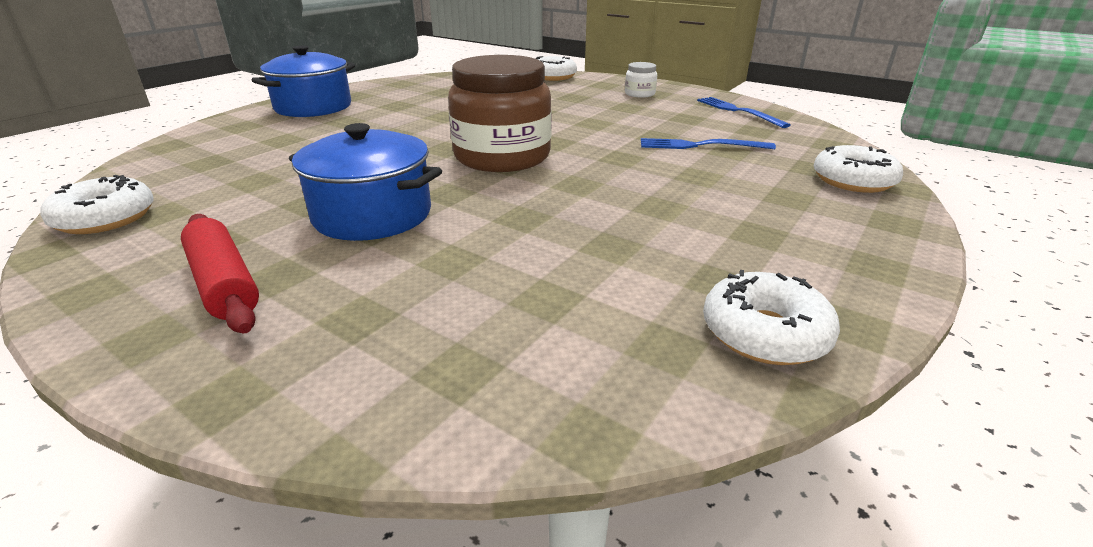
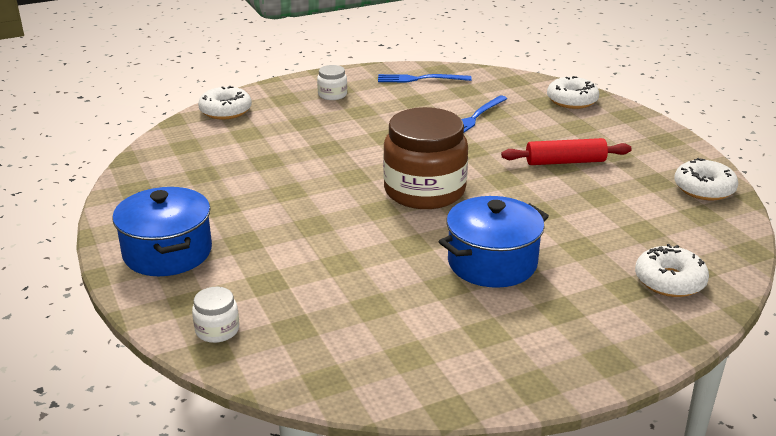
camera: 60 degrees left, 0 degrees up
(105, 218) = (398, 383): white donut -> white donut (669, 281)
(200, 141) = (217, 330): none -> white jar
(224, 284) = (558, 330): red rolling pin -> red rolling pin (565, 162)

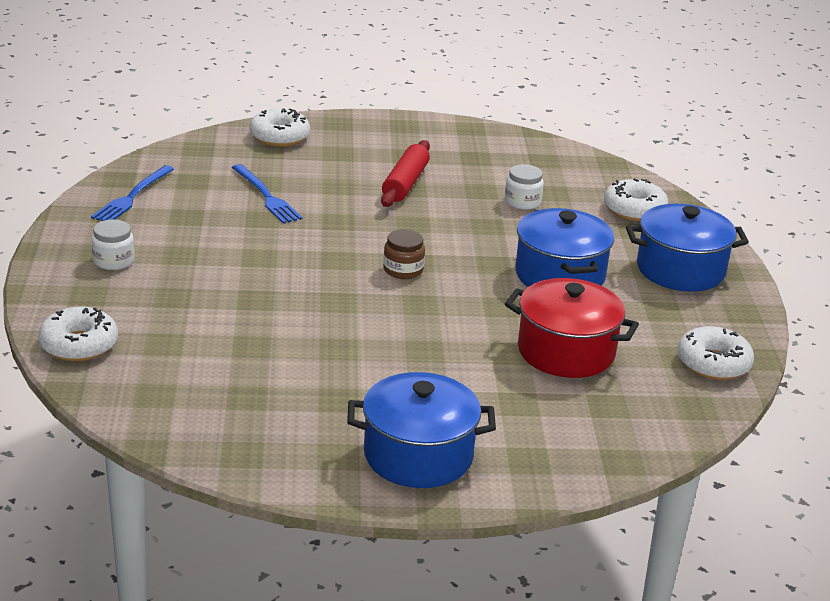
camera: 70 degrees left, 0 degrees up
(217, 330) = (588, 450): white jar -> white jar (522, 202)
(365, 290) = (566, 351): none -> red pot
(424, 191) = (403, 270): brown jar -> brown jar, size x0.43
(579, 330) = (680, 270): none -> blue pot
(704, 189) = (504, 143): white donut -> white donut (713, 363)

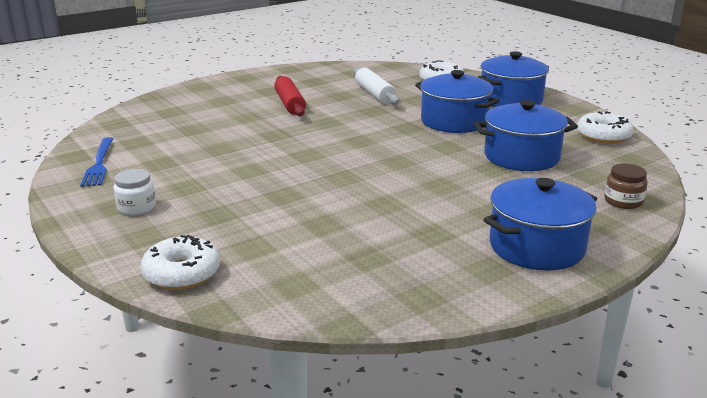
camera: 30 degrees left, 5 degrees down
(266, 196) = (204, 135): blue fork -> none
(279, 136) = (168, 102): white donut -> none
(403, 270) = (358, 147): brown jar -> brown jar (623, 201)
(522, 202) = (374, 94): white jar -> white rolling pin
(566, 351) = (521, 157): red pot -> blue pot

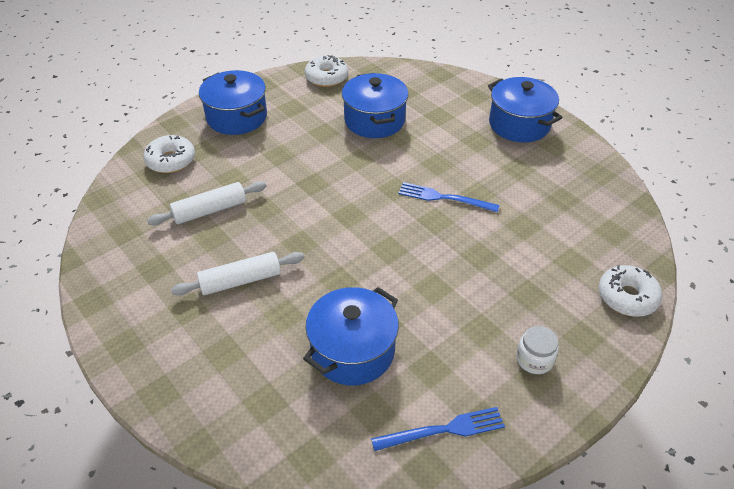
camera: 95 degrees left, 20 degrees up
(290, 104) = (240, 280): red rolling pin -> white rolling pin
(378, 184) = (444, 198): none -> blue fork
(454, 121) = (296, 154): blue pot -> blue pot (352, 351)
(623, 201) = (443, 84): brown jar -> none

